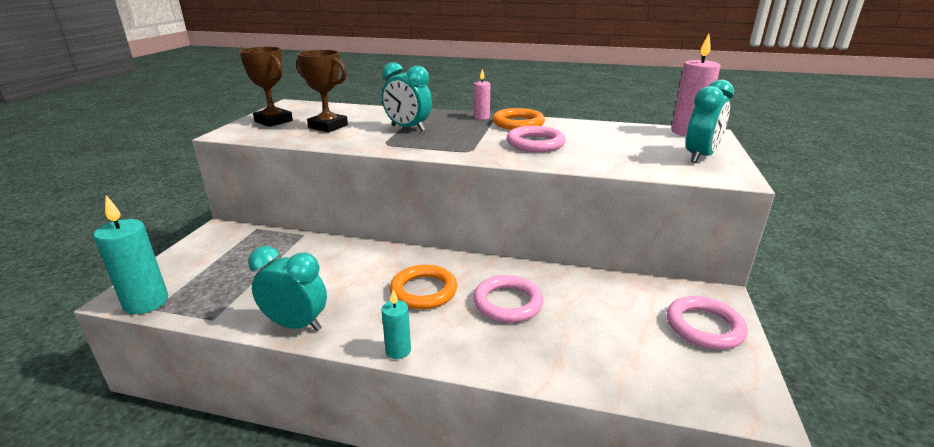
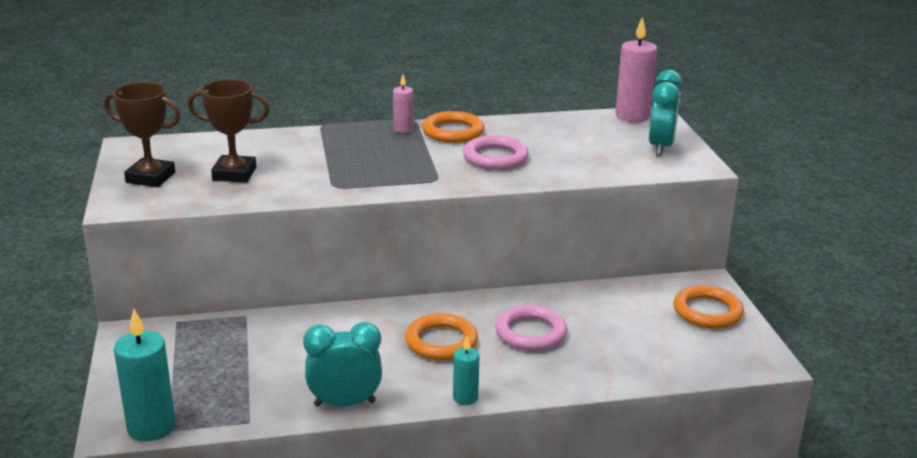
camera: 25 degrees left, 0 degrees up
(408, 128) = (335, 160): turquoise clock -> none
(704, 326) = (707, 311): pink ring -> orange ring

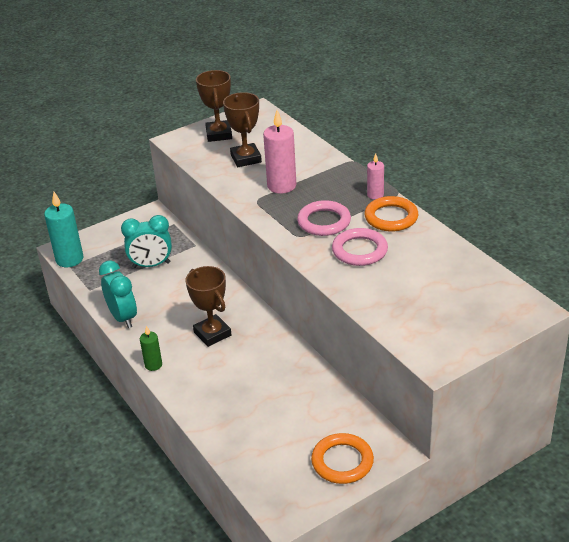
camera: 70 degrees right, 10 degrees up
(441, 342) = (212, 334): orange ring -> brown trophy
(465, 398) = (153, 365): turquoise candle -> green candle
(530, 333) = (249, 371): pink ring -> pink ring (324, 222)
(632, 116) = (516, 298): pink candle -> pink candle (281, 186)
(660, 147) = (458, 330): turquoise clock -> turquoise clock (151, 265)

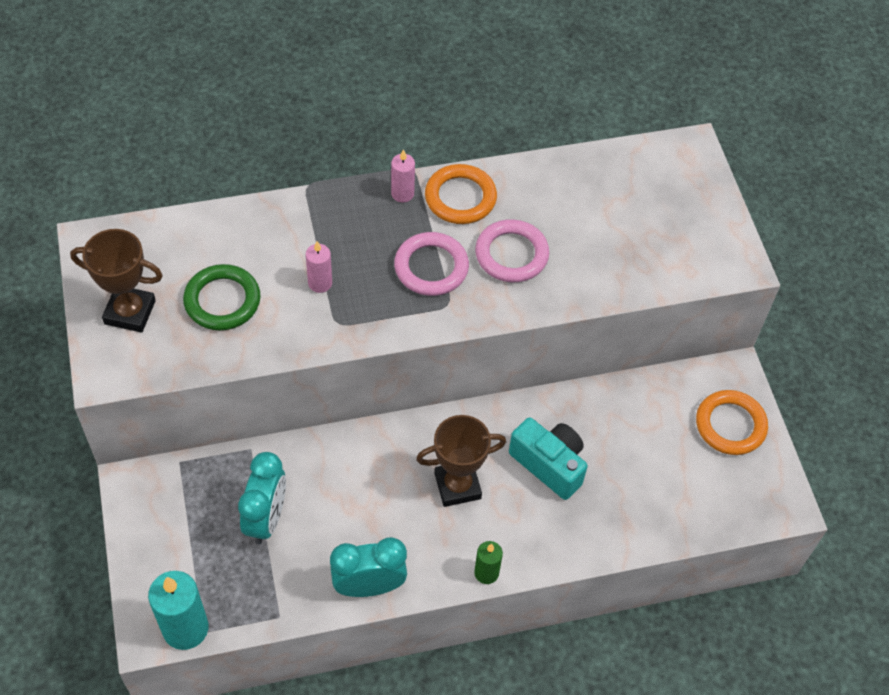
camera: 75 degrees left, 20 degrees up
(246, 158) = (222, 301): brown trophy -> green ring
(251, 371) = (549, 464): none -> turquoise camera
(281, 186) = (320, 283): pink candle -> pink candle, size x0.56

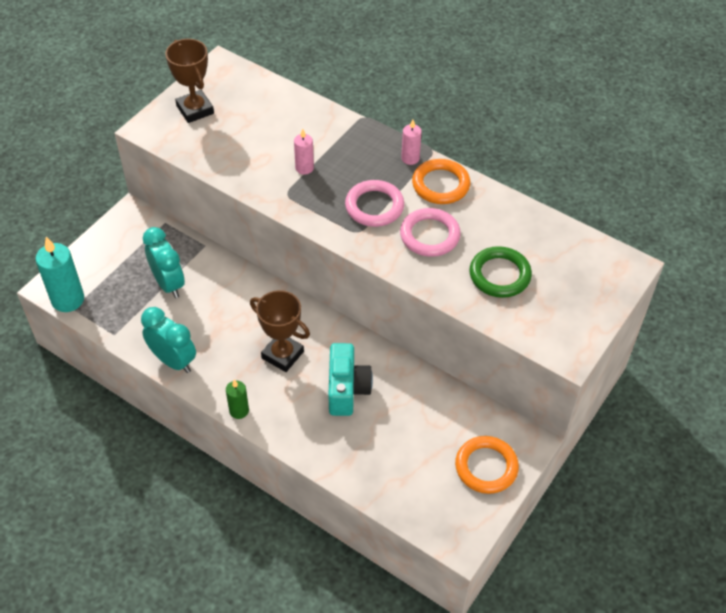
camera: 50 degrees right, 5 degrees down
(222, 301) = (245, 138): green ring -> green ring (499, 275)
(266, 518) = (168, 284): turquoise clock -> turquoise clock turned 90 degrees counterclockwise

